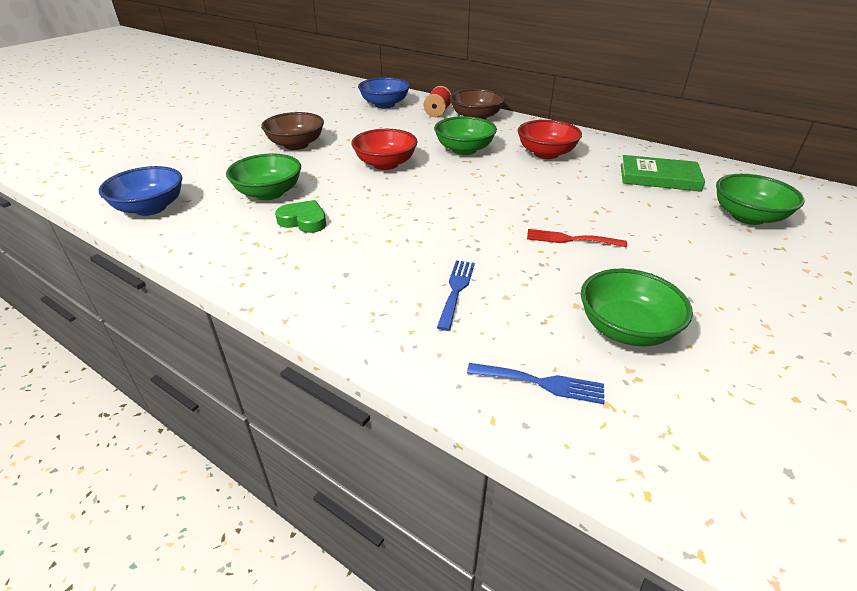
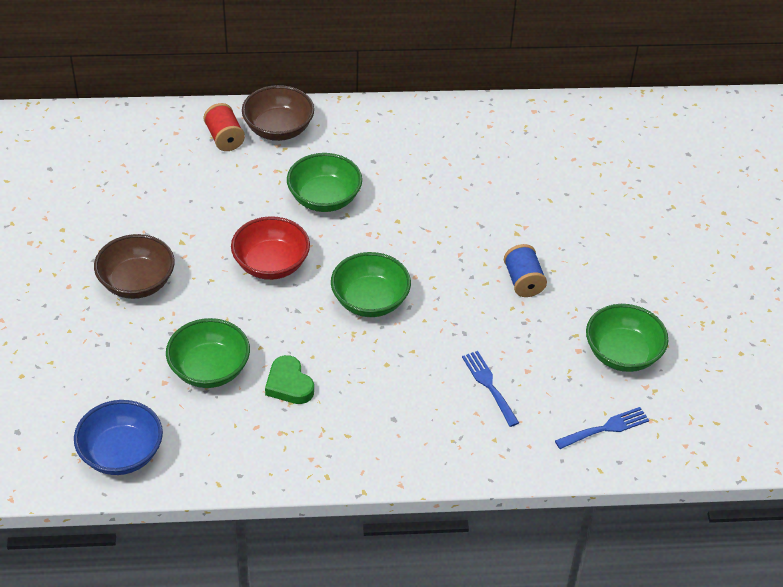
camera: 40 degrees left, 10 degrees up
(303, 221) = (289, 384): green heart -> green heart turned 105 degrees counterclockwise
(384, 105) = (143, 151): blue bowl -> none
(546, 154) = (408, 164): red bowl -> none
(570, 239) = (523, 281): red fork -> blue spool
(659, 177) = (533, 153): green book -> none
(747, 217) = (631, 178): green bowl -> green bowl (370, 301)

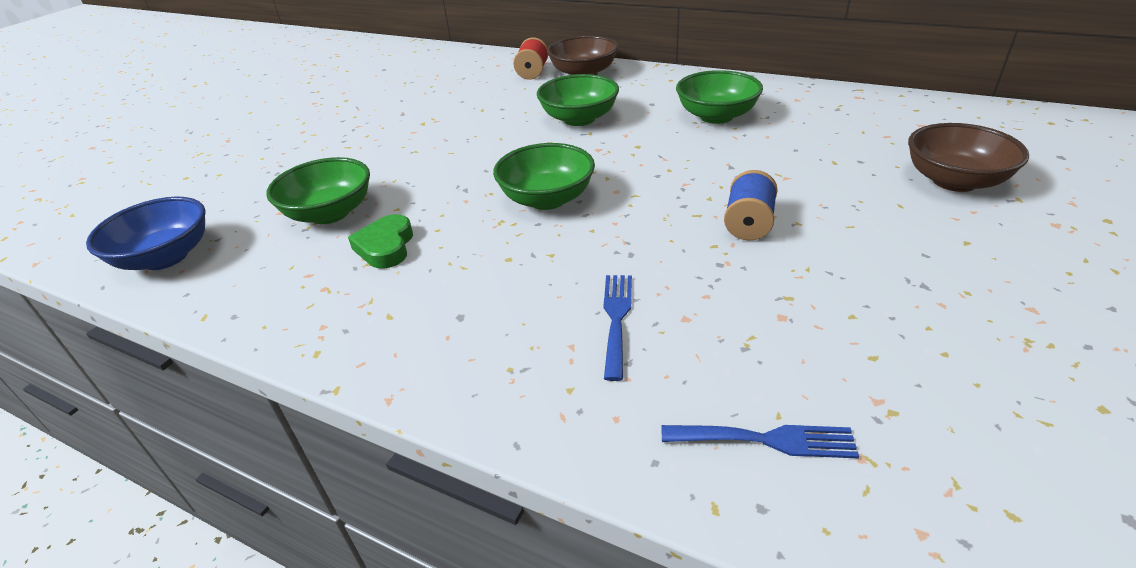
camera: 35 degrees right, 10 degrees down
(137, 282) = (354, 140): brown bowl -> brown bowl (954, 181)
(271, 264) = (480, 151): red bowl -> none
(622, 354) = (855, 341): green bowl -> green bowl (716, 116)

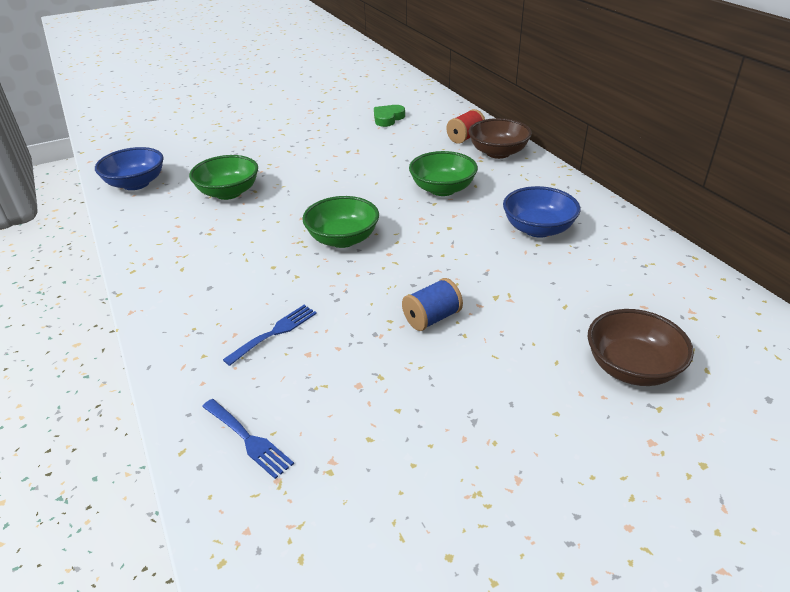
camera: 35 degrees right, 0 degrees up
(386, 247) = (228, 227): green heart -> green heart (388, 118)
(716, 116) = (538, 229): green bowl -> blue bowl

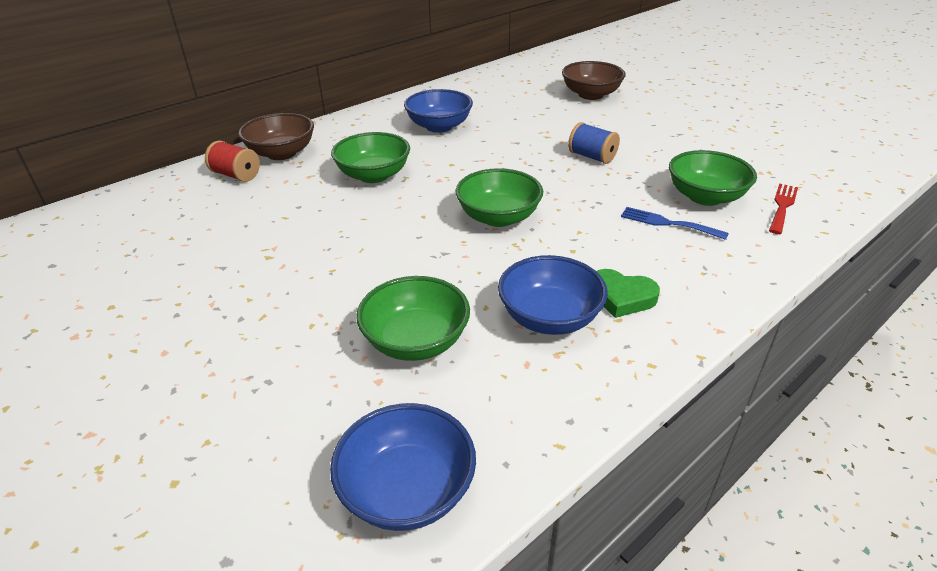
camera: 105 degrees left, 0 degrees up
(208, 241) = (549, 318): none -> blue bowl
(248, 439) = (782, 206): blue fork -> red fork
(304, 379) = (705, 197): none -> green bowl
(388, 118) = (151, 241): green heart -> green heart (621, 297)

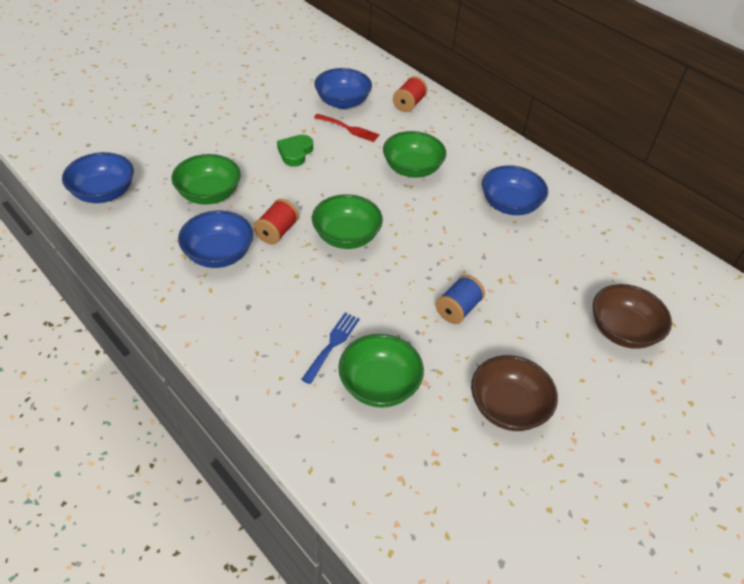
camera: 85 degrees right, 10 degrees up
(208, 224) = (342, 102): none -> blue bowl
(281, 153) = (445, 120): brown bowl -> brown bowl (508, 407)
(496, 269) = (277, 232): none -> red spool
(621, 297) = (234, 295): green heart -> green heart (295, 153)
(782, 206) = (360, 448): red fork -> red fork (349, 128)

